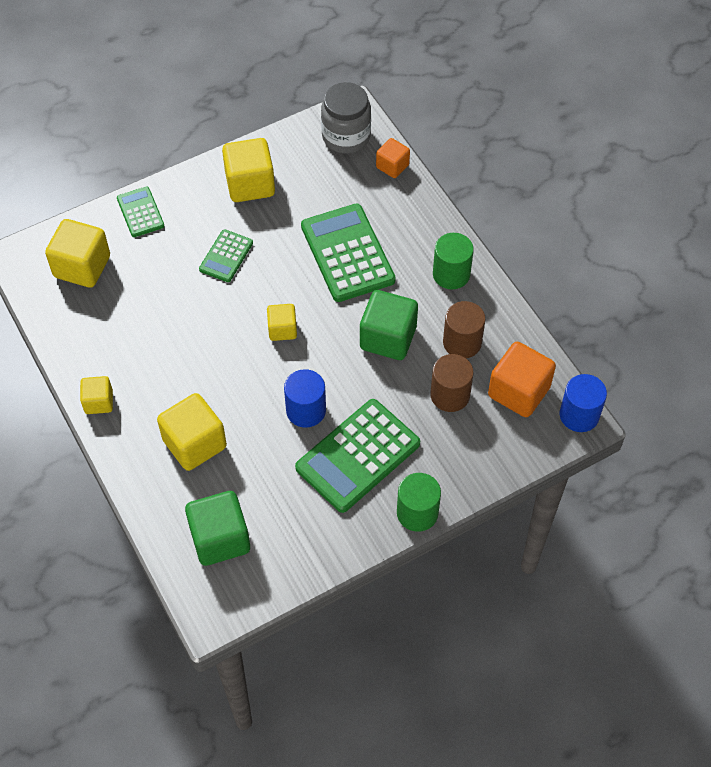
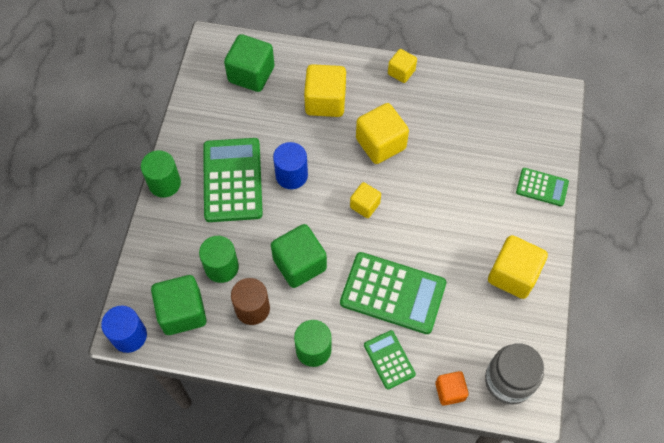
camera: 130 degrees right, 5 degrees up
(82, 266) = (519, 125): yellow cube -> yellow cube (380, 144)
(226, 256) = (457, 214): green calculator -> green calculator (389, 360)
(450, 395) = (221, 267): brown cylinder -> green cylinder
(519, 391) = (182, 312): orange cube -> green cube

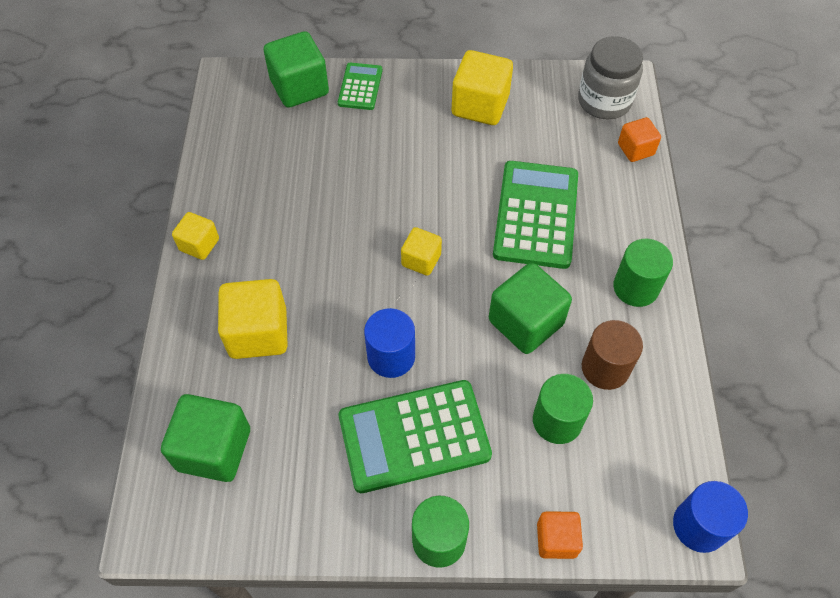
camera: 100 degrees left, 5 degrees down
(146, 247) = (556, 540): none -> orange cube
(182, 312) = (640, 458): green cube -> green cube (299, 87)
(380, 144) = (322, 254): yellow cube -> none
(389, 360) = (620, 208): green calculator -> none

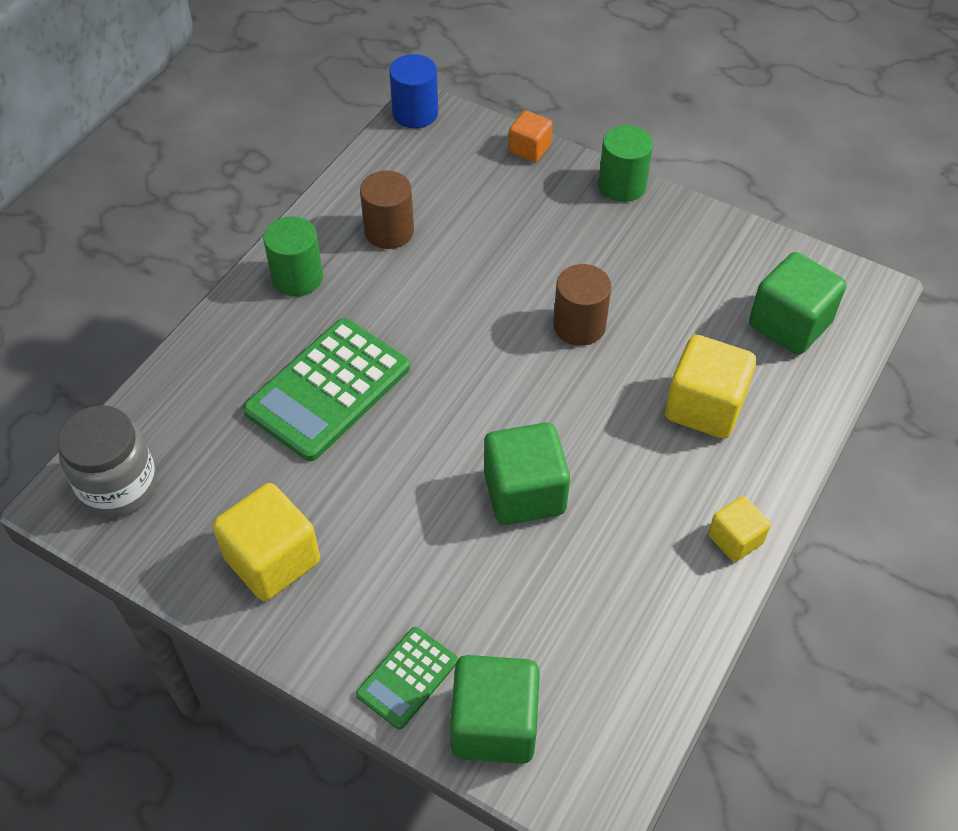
camera: 150 degrees left, 5 degrees down
(391, 356) = (579, 325): blue cylinder -> brown cylinder
(414, 436) = (598, 256): green calculator -> none
(421, 260) = (488, 401): yellow cube -> none
(525, 322) = (428, 296): green cube -> green cube (524, 493)
(557, 421) = (465, 214): green cylinder -> none
(635, 149) = (150, 408): orange cube -> none

